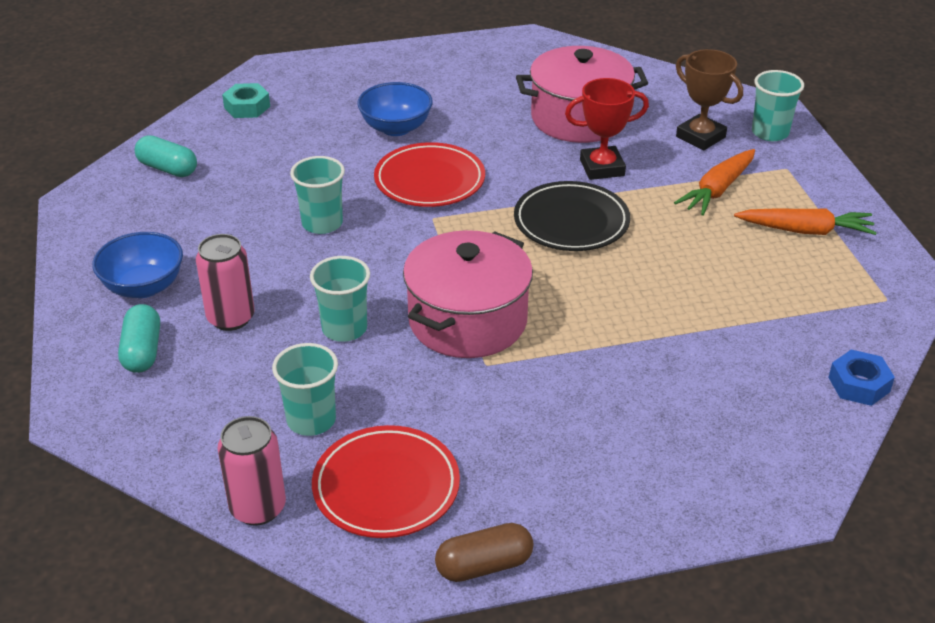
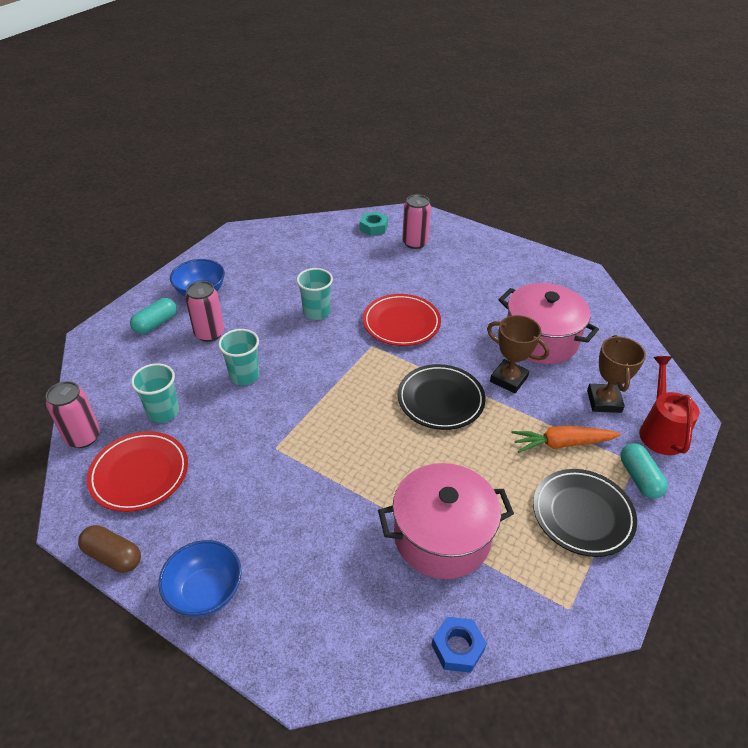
camera: 45 degrees right, 5 degrees up
(168, 169) = (294, 239): turquoise capsule -> turquoise capsule (639, 478)
(320, 98) = (415, 243): none -> pink can
(396, 128) = (428, 282): blue bowl -> blue bowl (205, 592)
(467, 320) = (303, 416): pink pot -> pink pot (441, 536)
(602, 168) = (508, 379): red trophy -> brown trophy
(770, 133) = (660, 430): turquoise cup -> red watering can
(805, 231) = (582, 515): orange carrot -> black plate

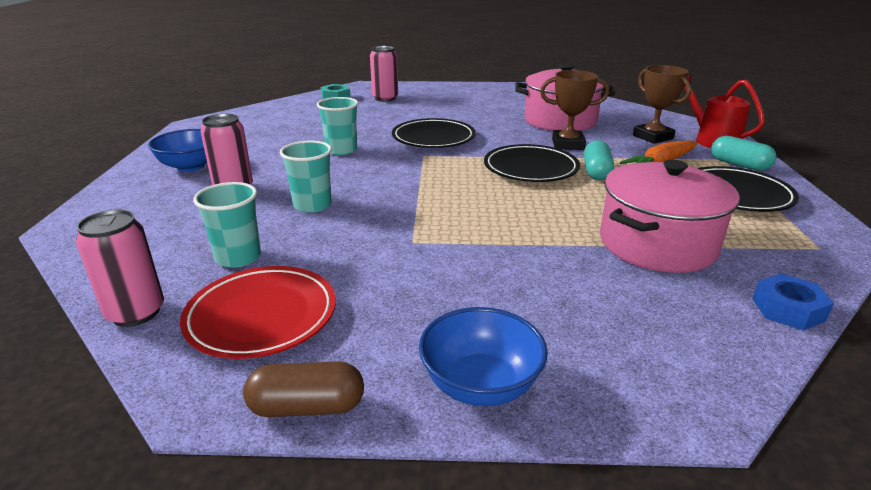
camera: 30 degrees left, 15 degrees down
(156, 324) = (153, 198): turquoise capsule -> turquoise capsule (596, 172)
(401, 323) = (433, 138): red plate -> black plate

